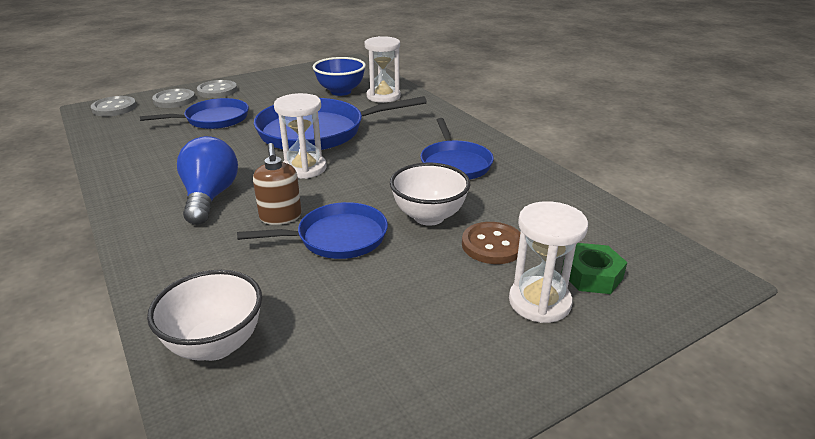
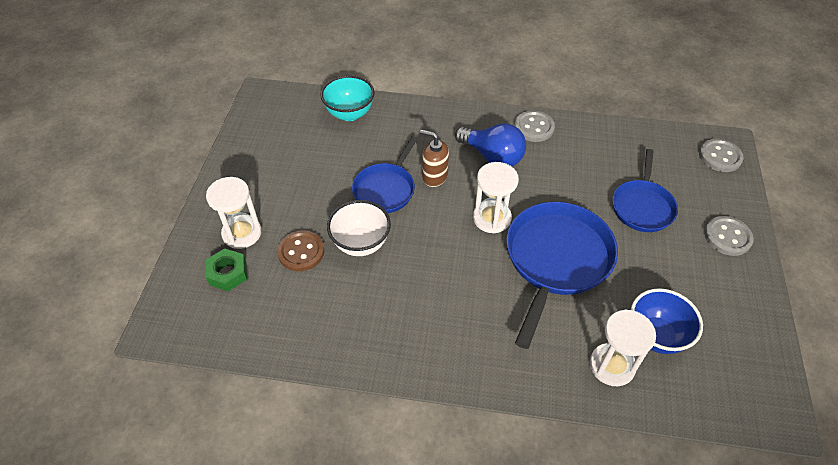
camera: 130 degrees right, 20 degrees up
(174, 100) = (717, 198): grey button -> grey button (534, 127)
(216, 345) = (349, 114): white bowl -> turquoise bowl
(455, 163) = (412, 312): blue pan -> none

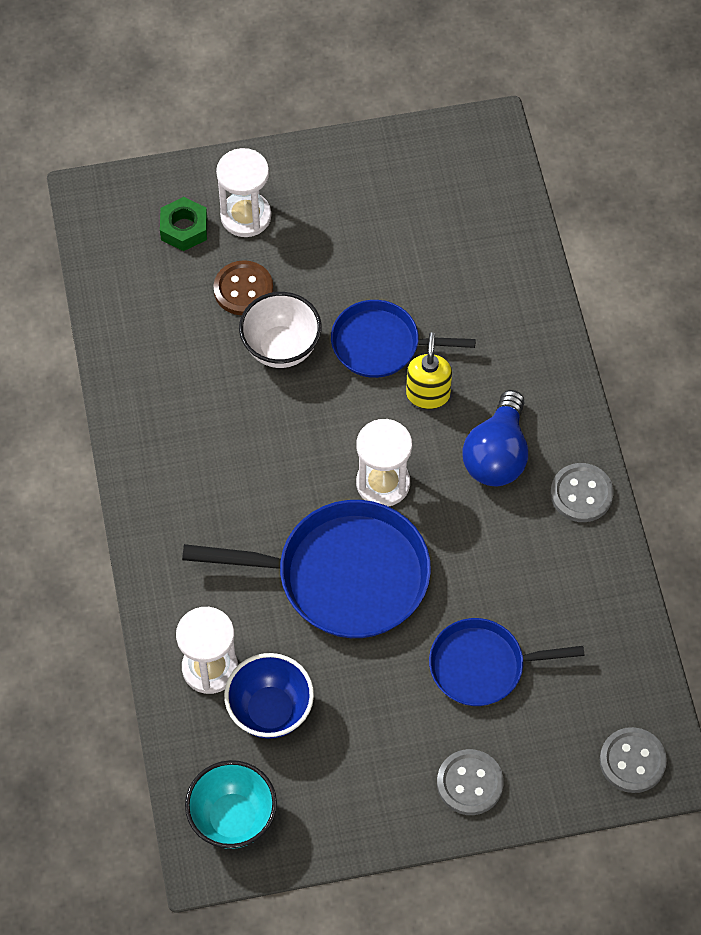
camera: 70 degrees right, 10 degrees up
(349, 114) = (502, 251): turquoise bowl -> turquoise bowl (233, 818)
(434, 176) = (428, 394): brown soap dispenser -> yellow soap dispenser

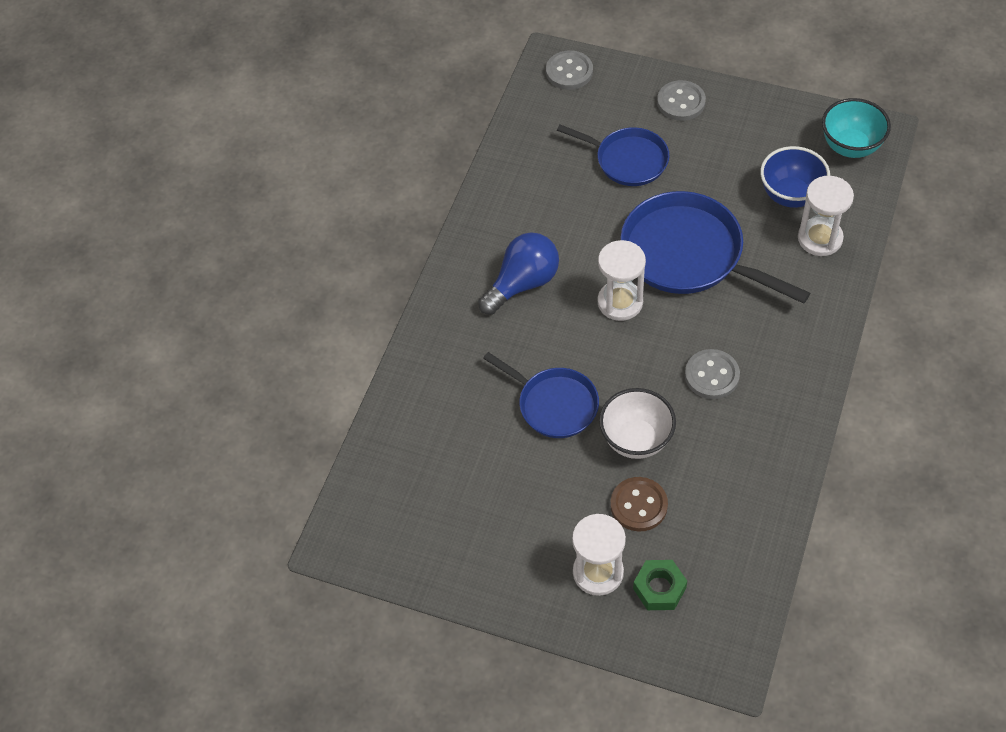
camera: 145 degrees left, 5 degrees down
(428, 394) = (543, 349): yellow soap dispenser -> none
(581, 494) = (483, 231): grey button -> grey button (712, 375)

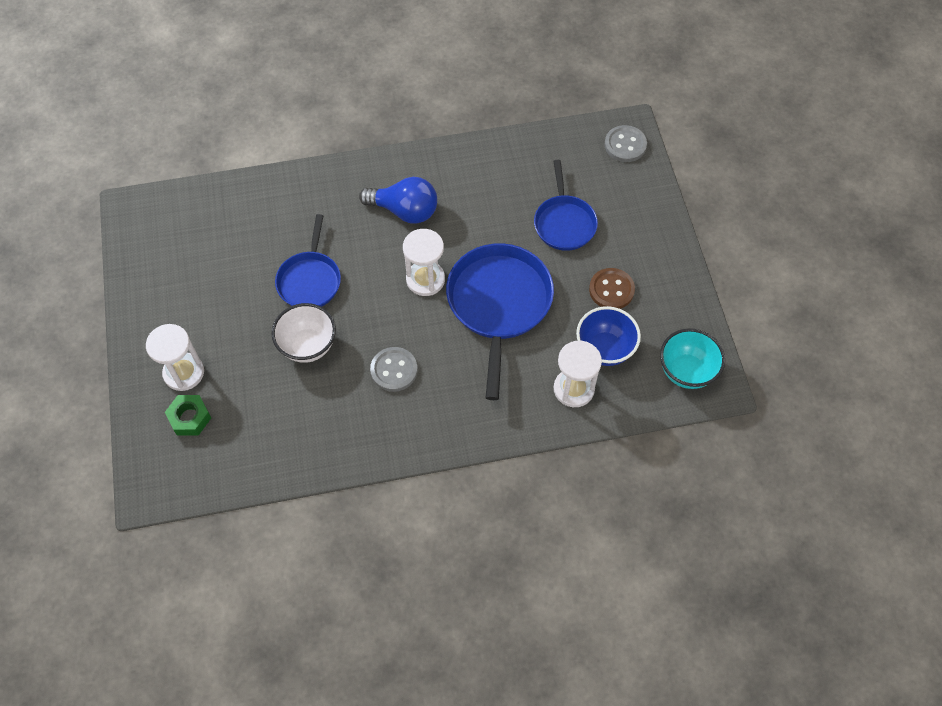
camera: 55 degrees right, 5 degrees up
(638, 505) = (252, 373): brown button -> brown button (611, 290)
(681, 102) = (647, 231): grey button -> none

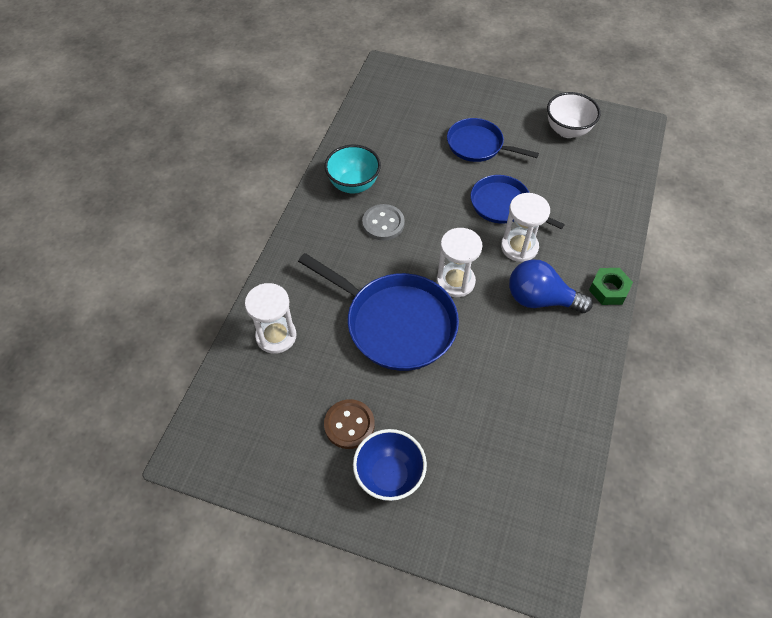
camera: 120 degrees right, 5 degrees down
(184, 373) = (465, 109): white hourglass -> white hourglass (519, 247)
(189, 418) = (426, 102): green nut -> green nut (608, 290)
(308, 346) = (441, 181): white bowl -> white bowl (567, 130)
(405, 211) = (540, 299): blue light bulb -> blue light bulb turned 60 degrees clockwise
(564, 223) = (451, 427): blue pan -> blue pan (478, 145)
(604, 349) = (294, 382): blue bowl -> blue bowl (389, 476)
(625, 145) = (523, 555): grey button -> none
(686, 371) = (223, 437): turquoise bowl -> turquoise bowl (353, 185)

